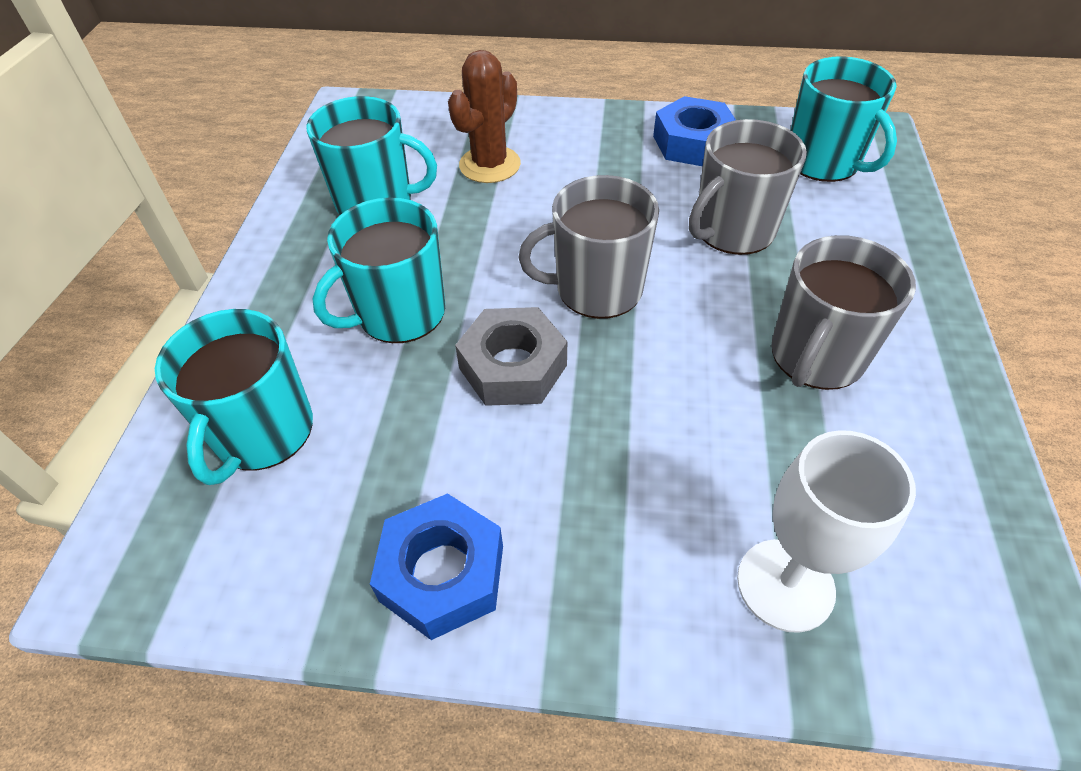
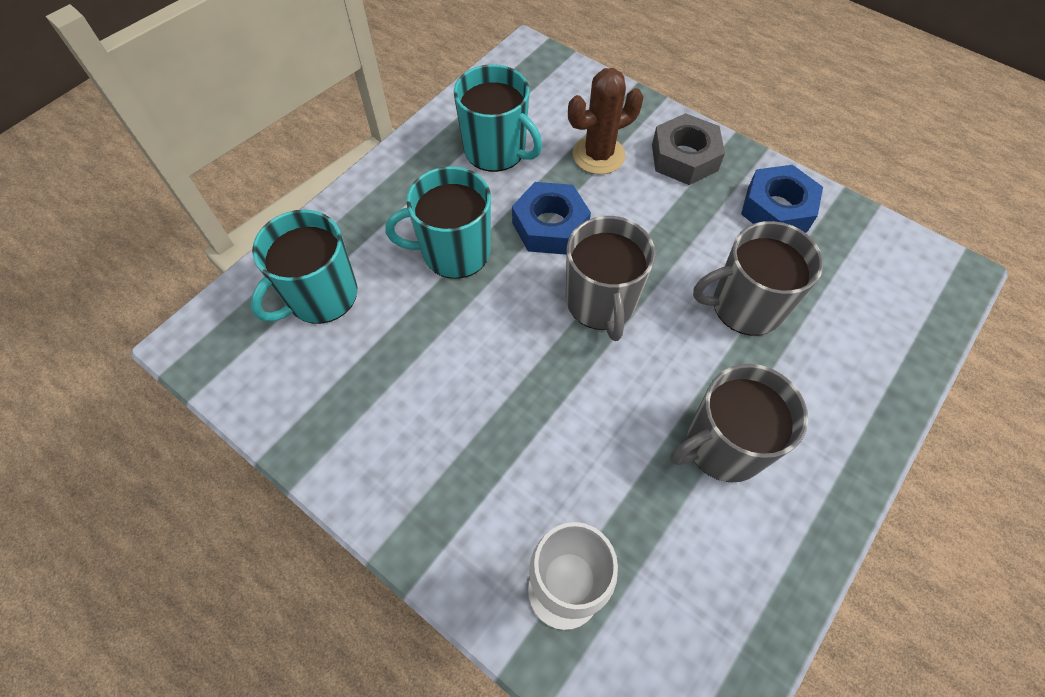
camera: 30 degrees right, 10 degrees up
(442, 573) = (363, 451): blue nut -> blue nut (550, 226)
(513, 366) = (500, 333): grey nut -> grey nut (684, 157)
(596, 289) = (601, 302): grey mug -> grey mug turned 120 degrees counterclockwise
(824, 162) = (878, 281): turquoise mug -> none

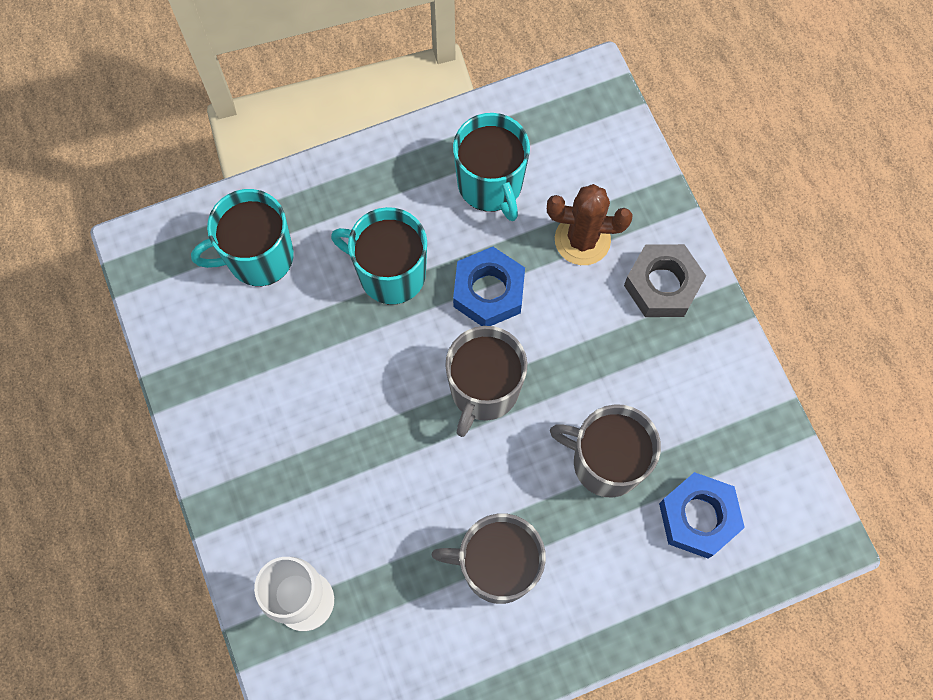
camera: 30 degrees right, 10 degrees up
(777, 209) = (708, 386): blue nut -> blue nut (698, 517)

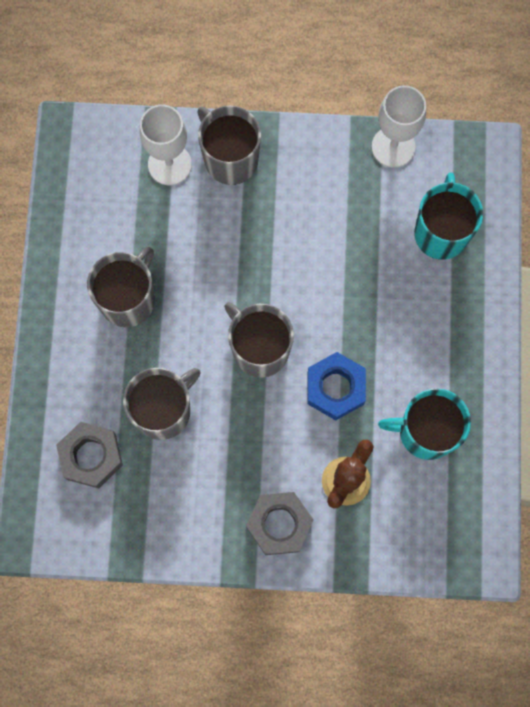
camera: 115 degrees right, 5 degrees up
(174, 349) = (393, 147): none -> white goblet
(266, 530) = (230, 158): none -> grey mug
(390, 273) = (384, 322): turquoise mug -> none
(698, 517) = (91, 456): blue nut -> grey nut

